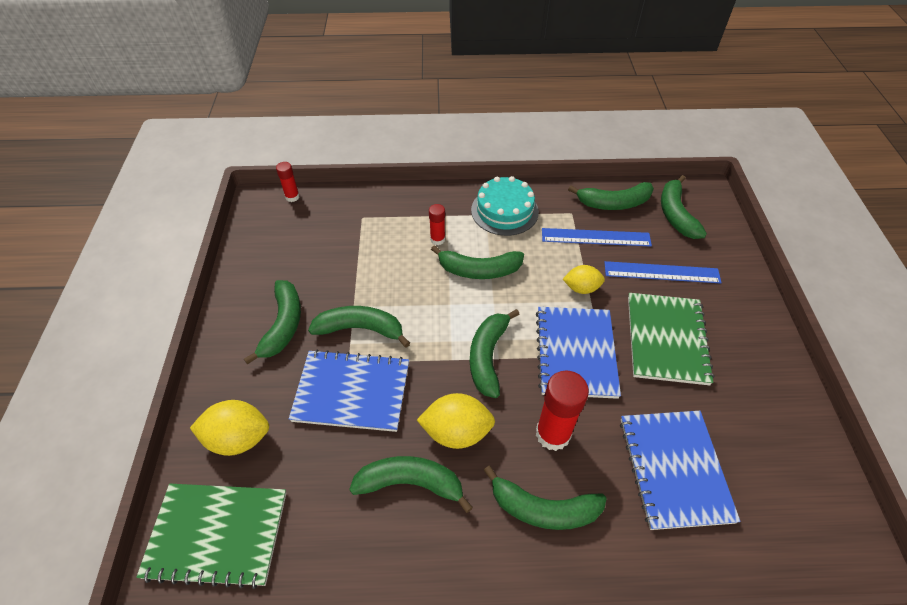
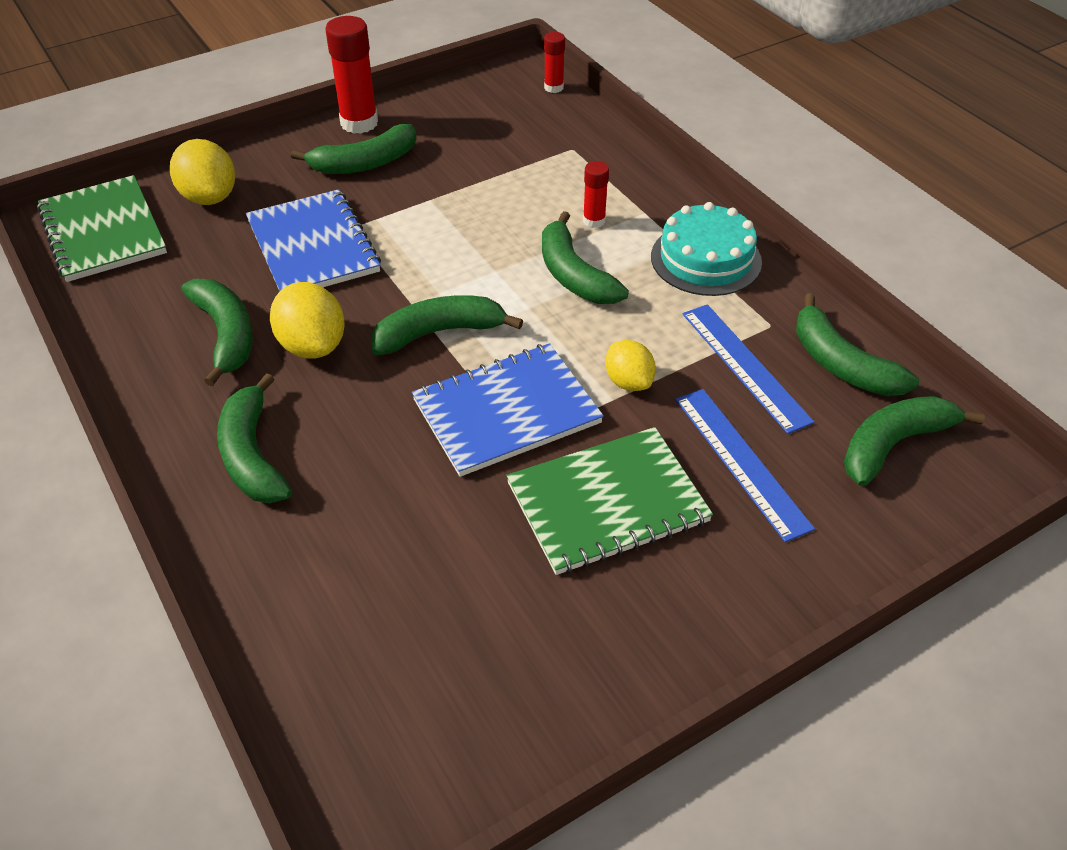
camera: 60 degrees right, 5 degrees down
(361, 329) = (402, 217): green banana -> none
(553, 434) = (362, 430): red glue stick -> red glue stick (359, 123)
(674, 469) = (383, 570): blue notebook -> none

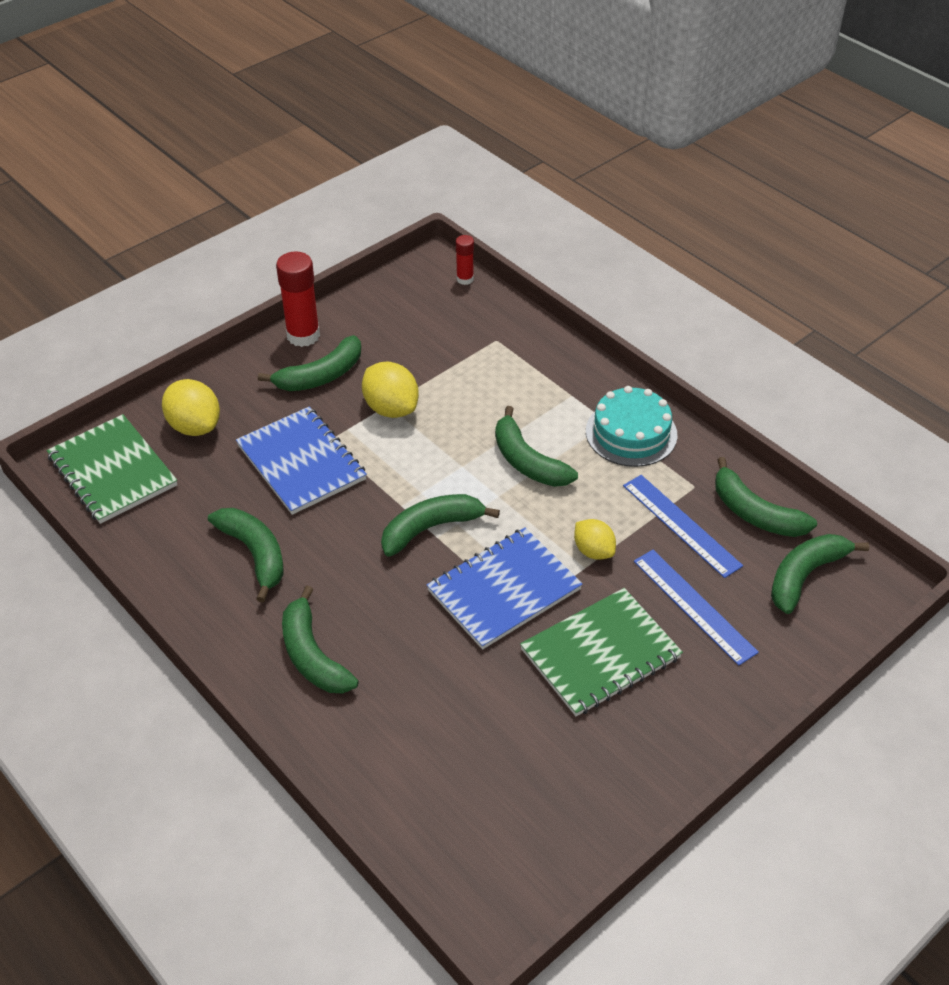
camera: 10 degrees left, 0 degrees up
(312, 345) = (330, 554): yellow lemon -> yellow lemon (391, 408)
(594, 221) = (531, 408): red glue stick -> none

